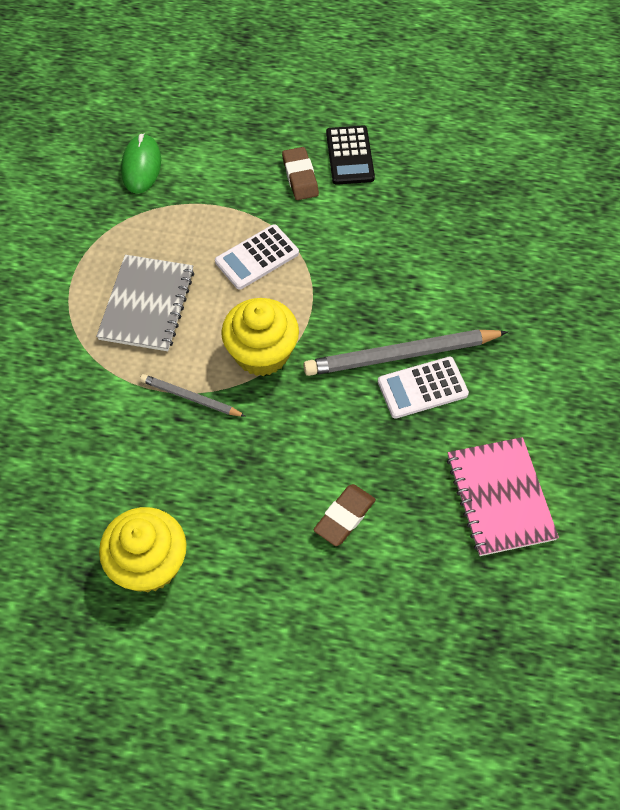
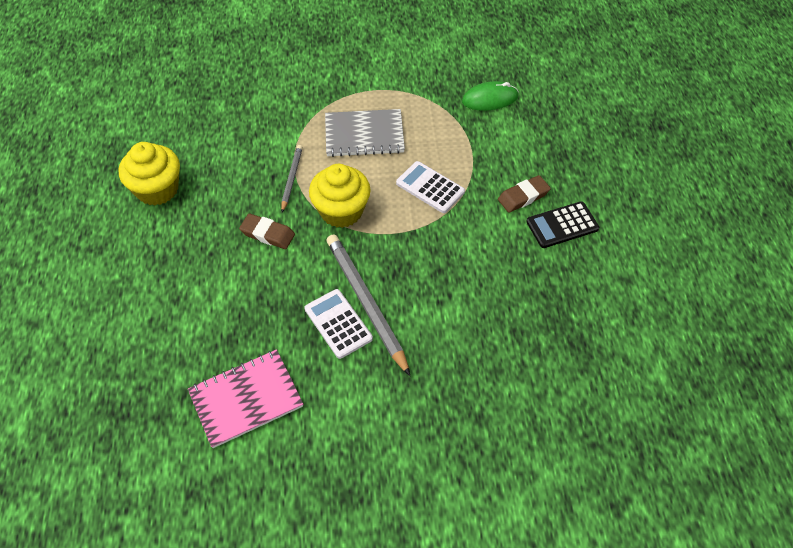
camera: 75 degrees right, 5 degrees down
(344, 517) = (210, 293): brown eraser -> brown eraser (267, 234)

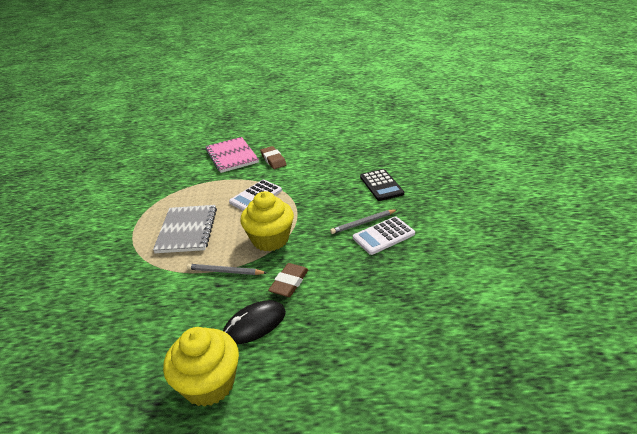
camera: 85 degrees left, 20 degrees down
(215, 212) = (254, 324): none -> black mouse
(246, 399) = (463, 282): pink notebook -> pink notebook (231, 156)
(366, 303) = (363, 223): grey pencil -> grey pencil, size x0.54
(490, 99) = (176, 171): green mouse -> none
(562, 225) = (299, 148): black calculator -> black calculator (381, 185)

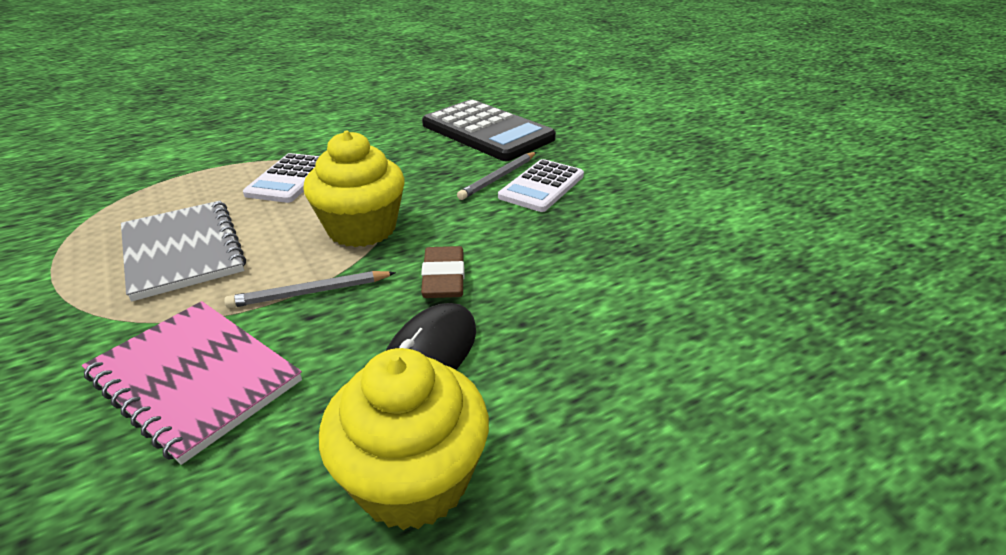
camera: 30 degrees left, 0 degrees up
(231, 156) = (202, 136): pink notebook -> pink notebook (194, 379)
(273, 160) = (286, 130): brown eraser -> none
(381, 185) = (487, 132): black calculator -> black calculator, size x1.64

